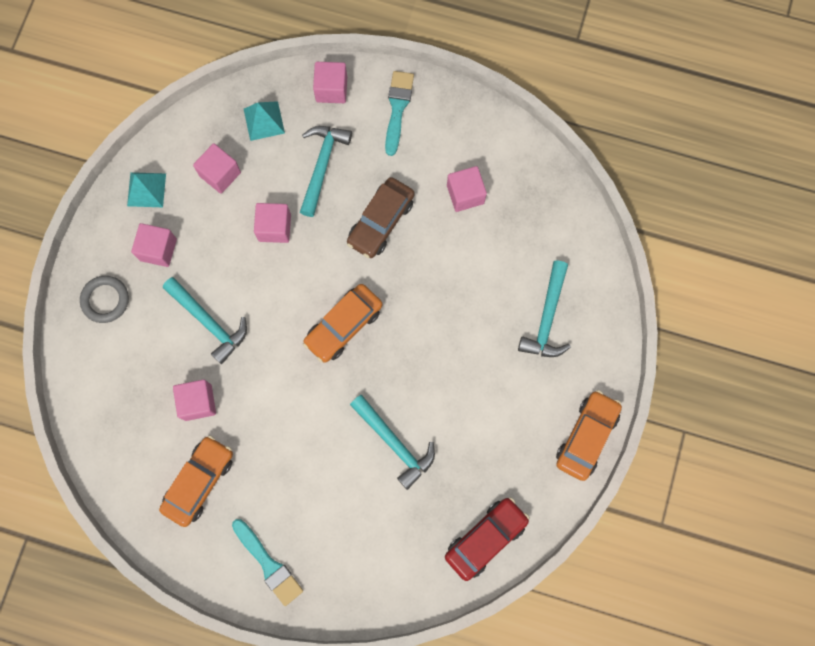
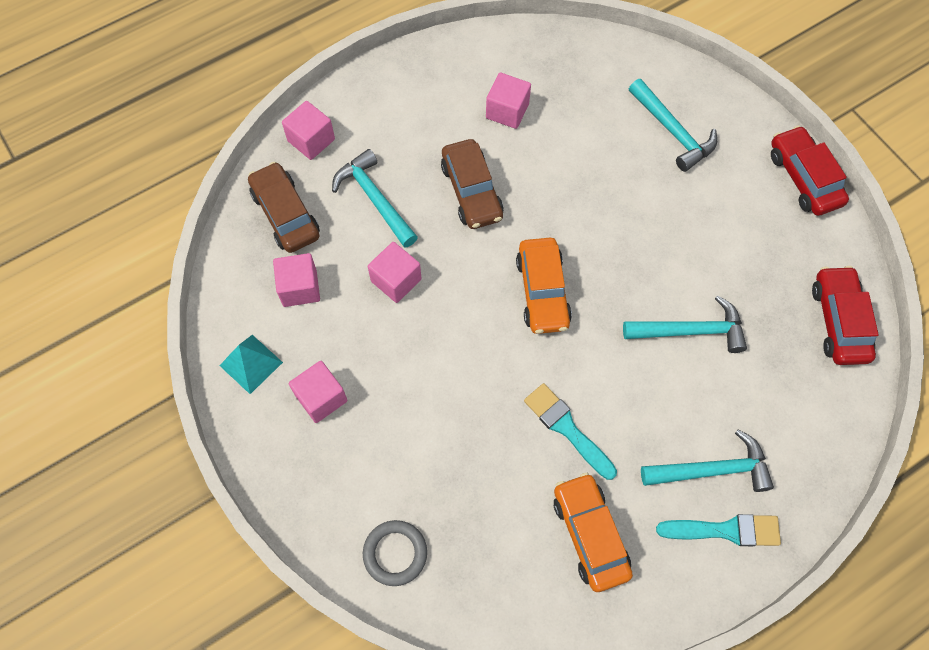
camera: 50 degrees left, 10 degrees down
(105, 300) = (326, 486): grey ring -> grey ring (395, 553)
(198, 402) = (508, 475): pink cube -> none
(209, 322) = (436, 405): turquoise hammer -> turquoise hammer (713, 469)
(264, 121) = (285, 214): turquoise pyramid -> brown car
(397, 108) = (380, 104): turquoise brush -> turquoise brush (567, 428)
(586, 436) = (803, 178): orange car -> red car

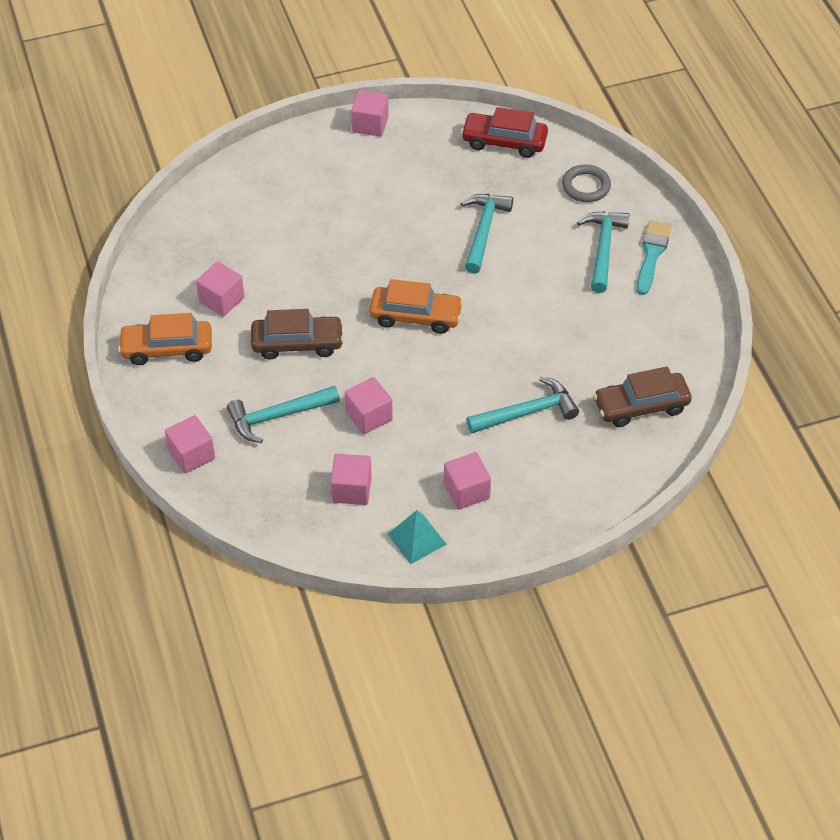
camera: 75 degrees left, 15 degrees down
(285, 214) = (268, 488): brown car -> brown car (641, 406)
(395, 553) = (619, 463): grey ring -> grey ring (586, 186)
(567, 428) = (544, 328): turquoise brush -> none
(590, 534) = (635, 335): orange car -> orange car (167, 349)
(673, 132) = (292, 192): turquoise hammer -> turquoise hammer (528, 412)
(803, 178) = (370, 124): red car -> pink cube

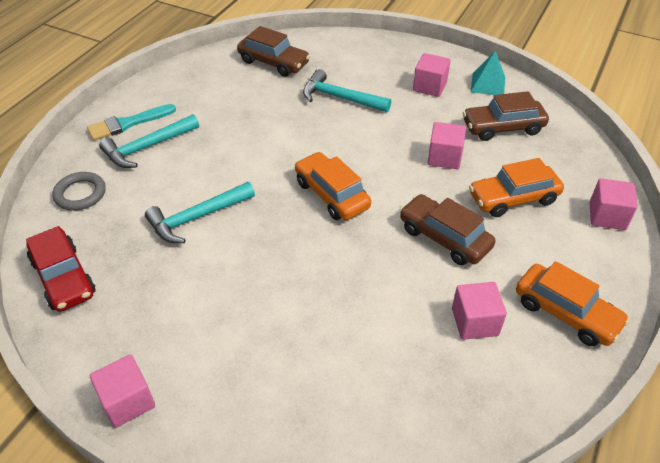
camera: 135 degrees left, 5 degrees down
(277, 416) = (513, 198): turquoise hammer -> orange car
(351, 489) = (503, 127): pink cube -> brown car

